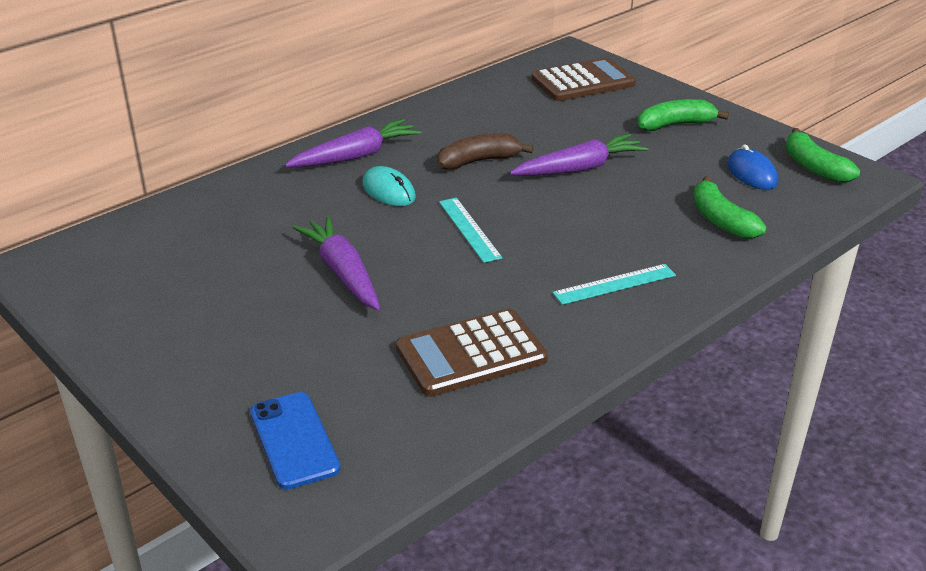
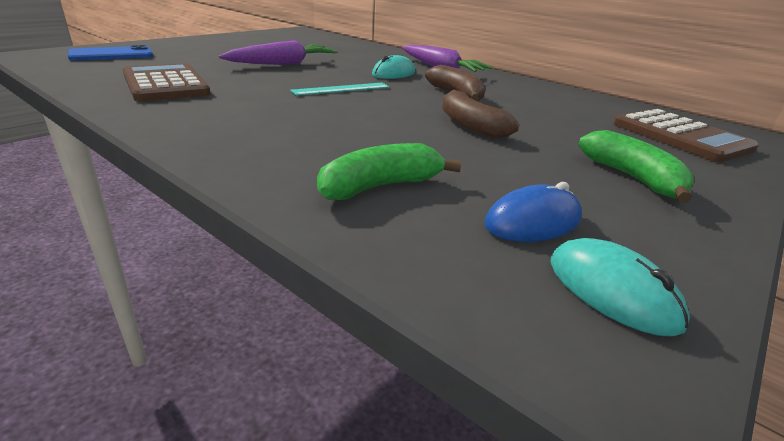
camera: 80 degrees right, 5 degrees down
(579, 168) = (470, 125): purple carrot -> brown banana
(614, 284) = (243, 126): turquoise ruler -> none
(813, 167) = (611, 291): green banana -> turquoise mouse

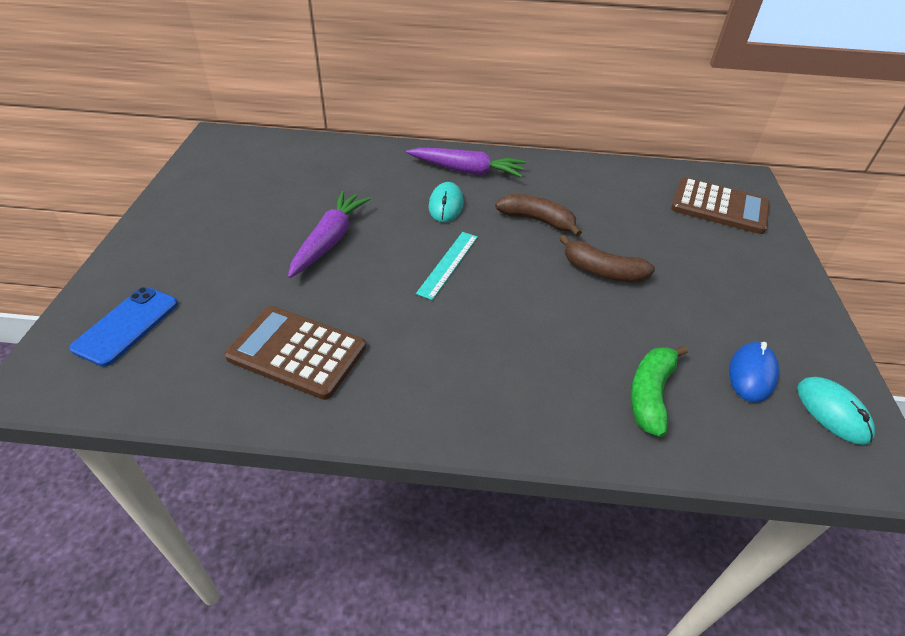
camera: 35 degrees left, 15 degrees up
(611, 291) = (832, 412): turquoise mouse -> turquoise mouse turned 45 degrees clockwise
(632, 178) = (746, 286): green banana -> none

